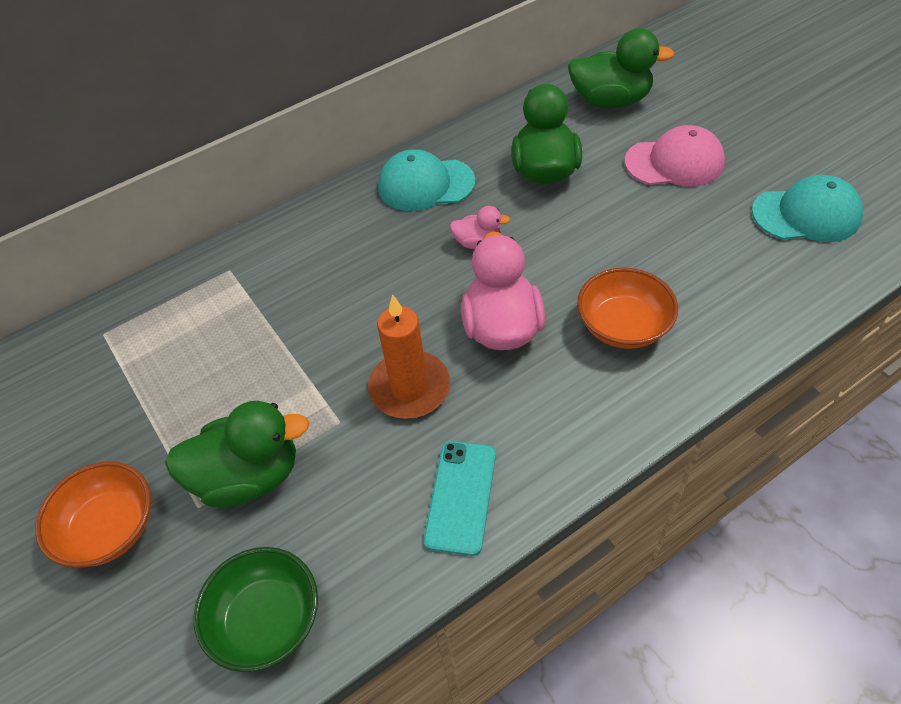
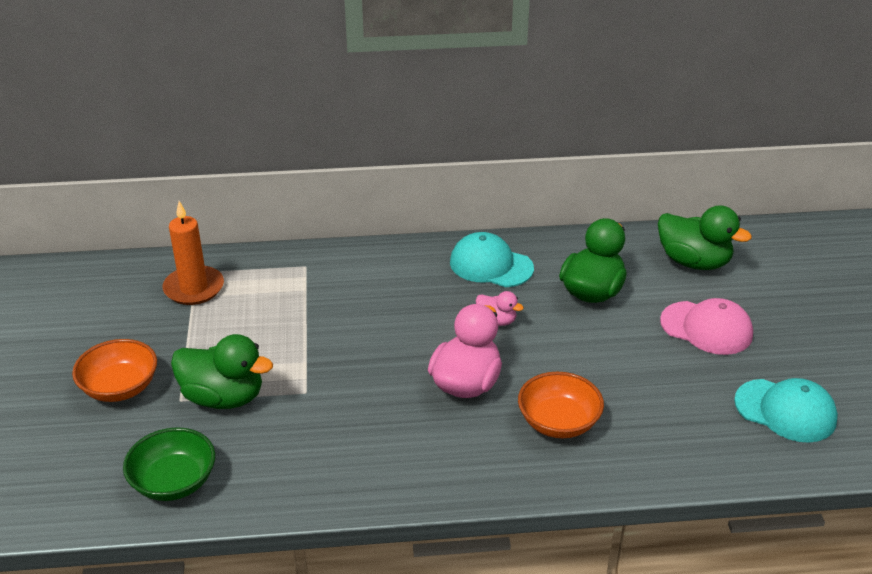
camera: 25 degrees right, 15 degrees down
(409, 388) = (369, 393): orange candle -> orange candle (194, 288)
(460, 496) = (349, 473): turquoise phone -> none

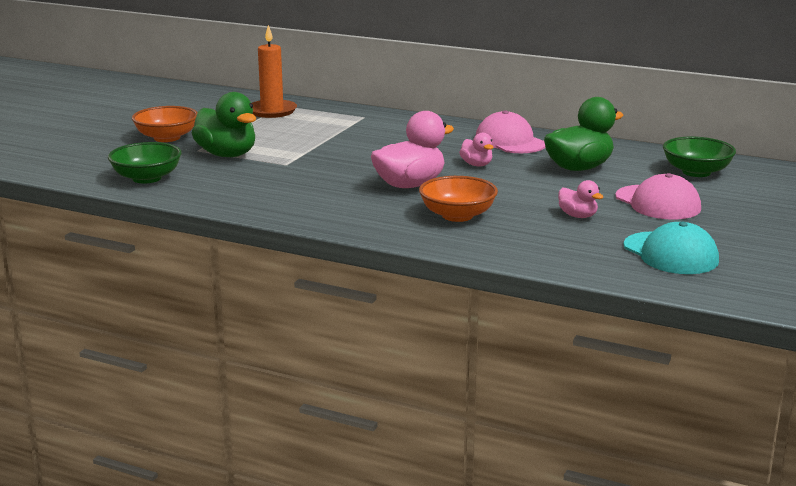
camera: 30 degrees right, 15 degrees down
(491, 265) = (510, 141): turquoise cap -> pink cap
(661, 378) = (578, 216): none -> pink duck
(693, 262) = (696, 172): green duck -> green bowl

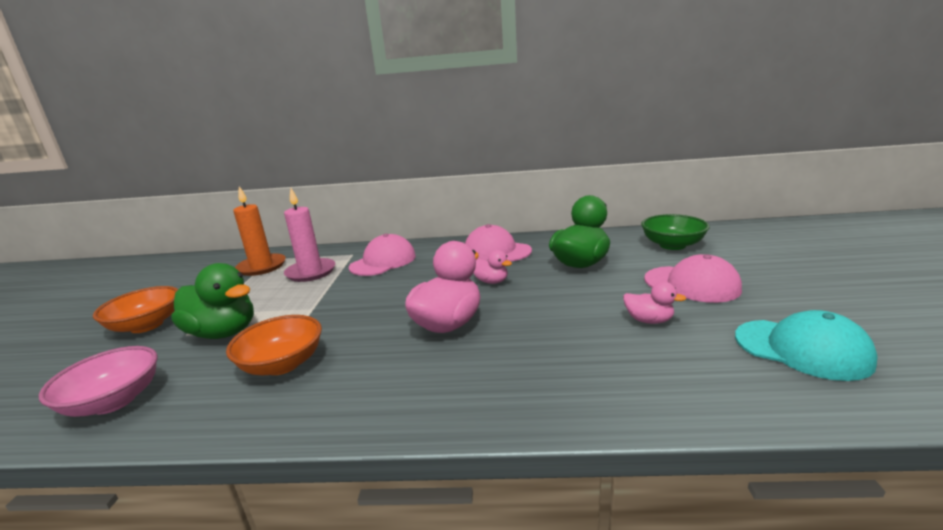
camera: 20 degrees left, 0 degrees up
(147, 178) = (114, 401): green bowl -> pink bowl
(316, 125) = (311, 272): none -> pink candle
(389, 129) = (383, 261): none -> pink cap
(457, 215) = (534, 356): orange bowl -> orange bowl (282, 364)

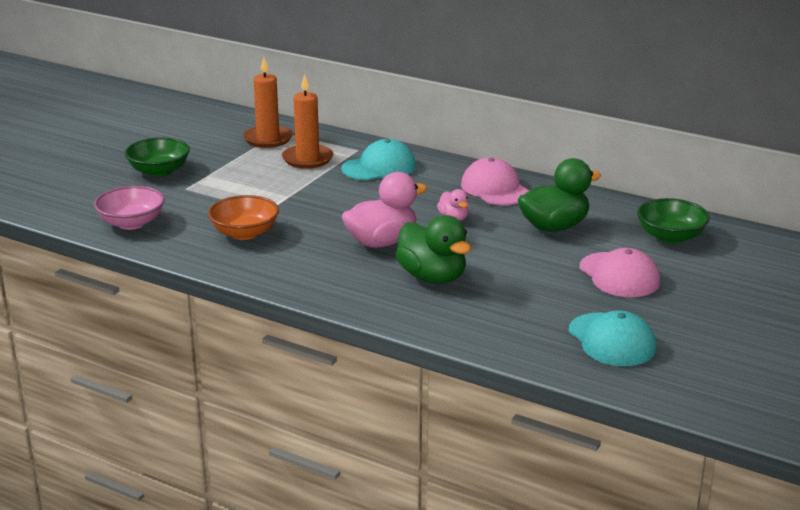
camera: 25 degrees right, 5 degrees up
(147, 325) = (159, 171): orange bowl -> green bowl
(223, 333) = (213, 196): green duck -> green duck (432, 277)
(311, 272) = (307, 159): pink candle -> orange candle
(383, 261) = (379, 167): pink cap -> turquoise cap
(649, 320) = (535, 289): pink duck -> none

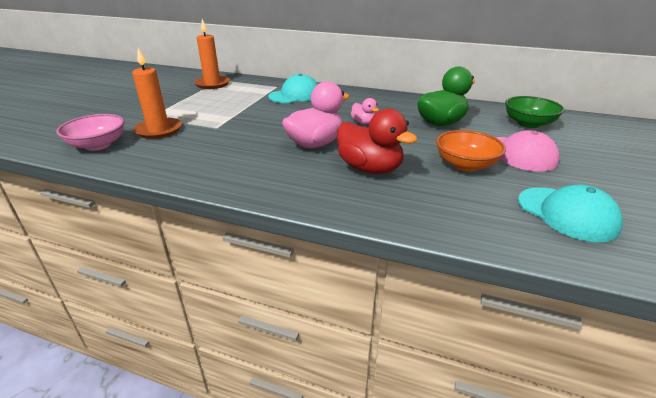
camera: 10 degrees left, 5 degrees up
(159, 171) = (129, 107): green bowl -> none
(245, 233) = (198, 145): orange bowl -> orange bowl (465, 165)
(307, 159) = (242, 93): orange candle -> orange candle (158, 130)
(432, 277) = (370, 169): green duck -> red duck
(495, 188) = (382, 102): pink cap -> none

